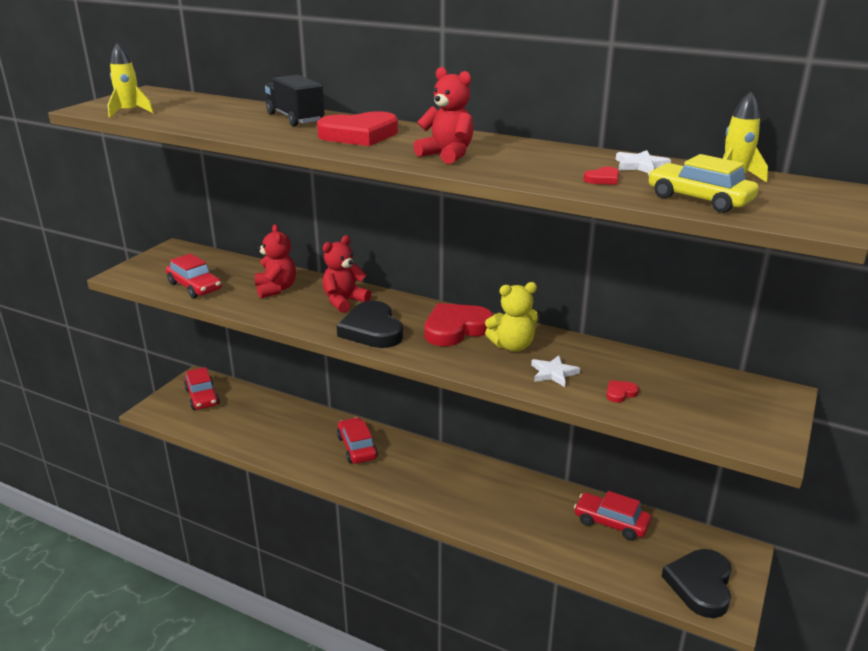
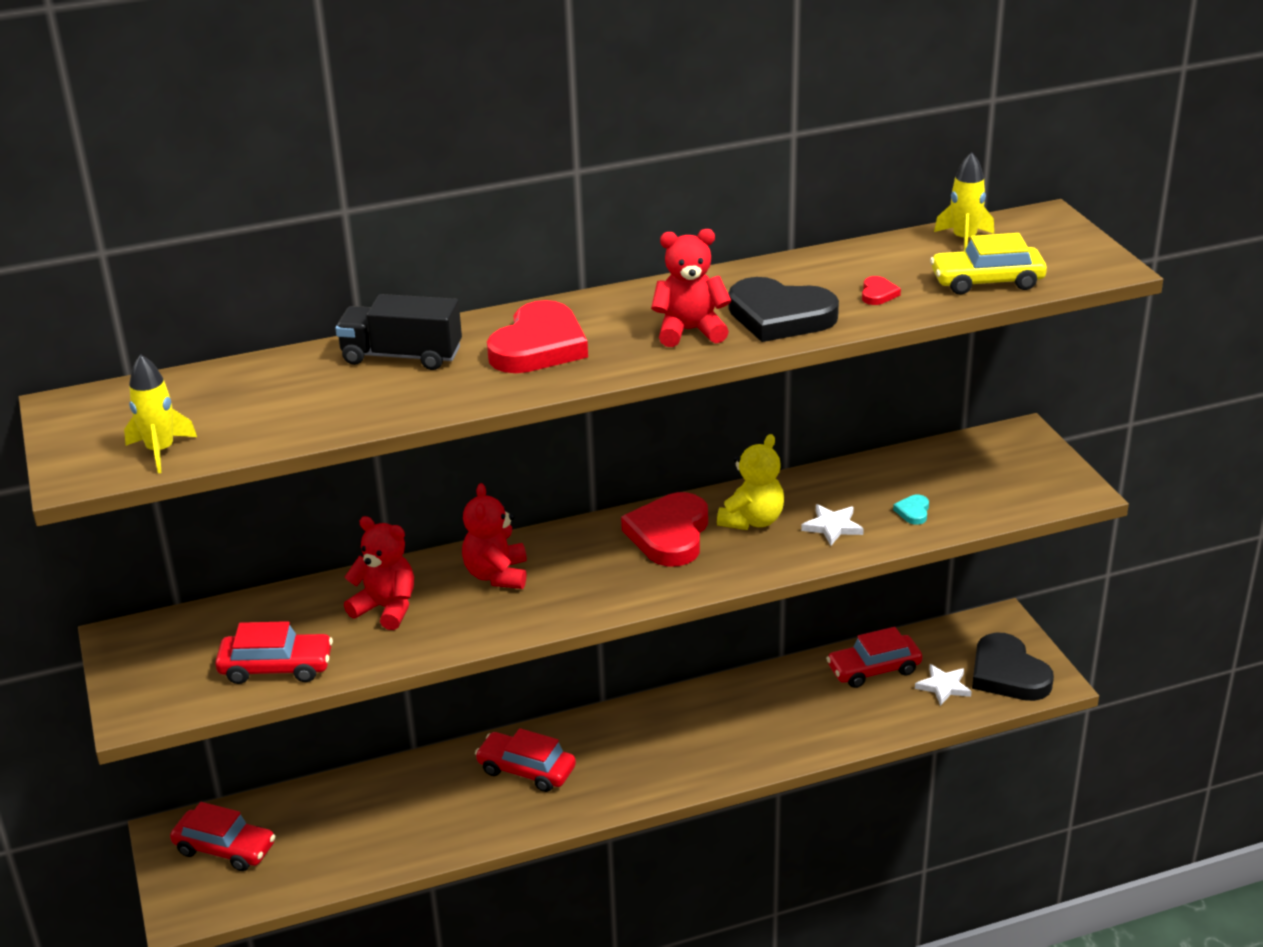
camera: 45 degrees left, 5 degrees up
(372, 330) = (591, 589): black heart -> black heart (780, 316)
(620, 393) = (913, 512): red heart -> turquoise heart
(640, 165) = (871, 260): white star -> white star (943, 686)

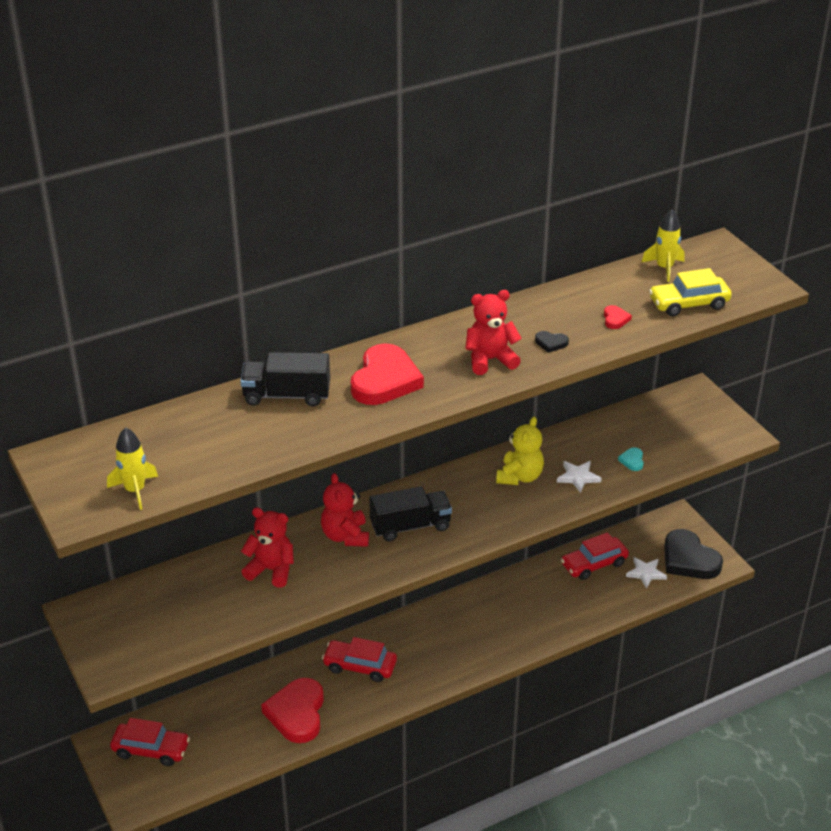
camera: 10 degrees left, 5 degrees up
(276, 667) = (203, 625): red car -> none
(587, 569) = (410, 526): none -> black truck
(669, 535) = (463, 493): red heart -> red heart (297, 713)
(780, 316) = (551, 343): black heart -> black heart, size x0.42

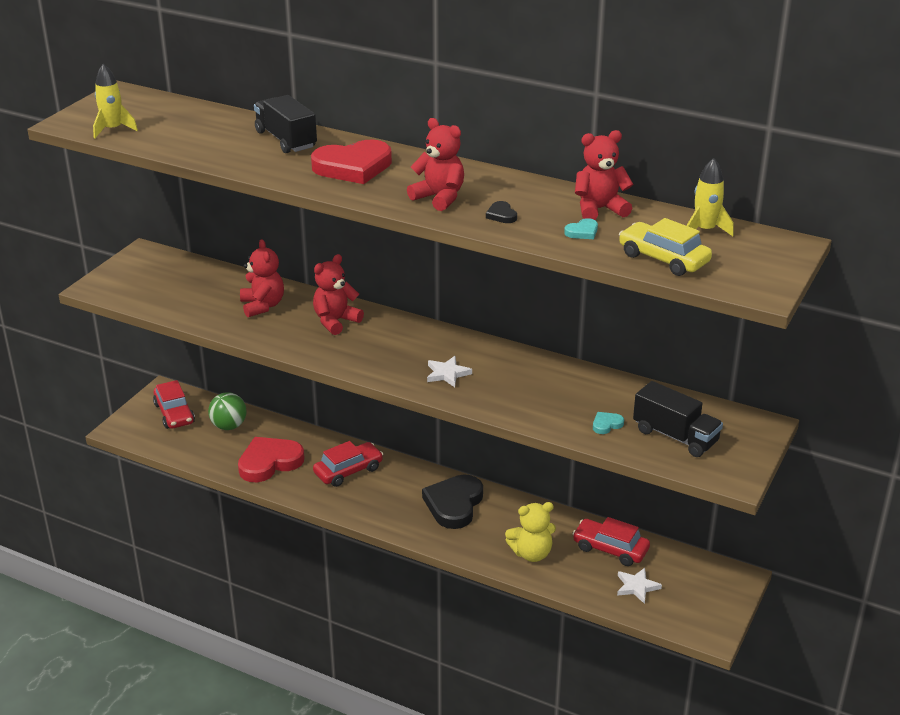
camera: 55 degrees right, 5 degrees down
(213, 718) = (229, 426): none -> green ball
(360, 666) = (348, 471): red car -> red car turned 75 degrees clockwise
(410, 526) = (380, 345): black truck -> black truck (675, 436)
(520, 477) = (507, 373): yellow teddy bear -> yellow teddy bear (531, 553)
(578, 477) = (545, 403): white star -> white star (447, 374)
(587, 296) = (599, 209): none -> red teddy bear
(615, 319) = (582, 232): red heart -> turquoise heart
(689, 559) = (689, 608): black heart -> black heart (454, 504)

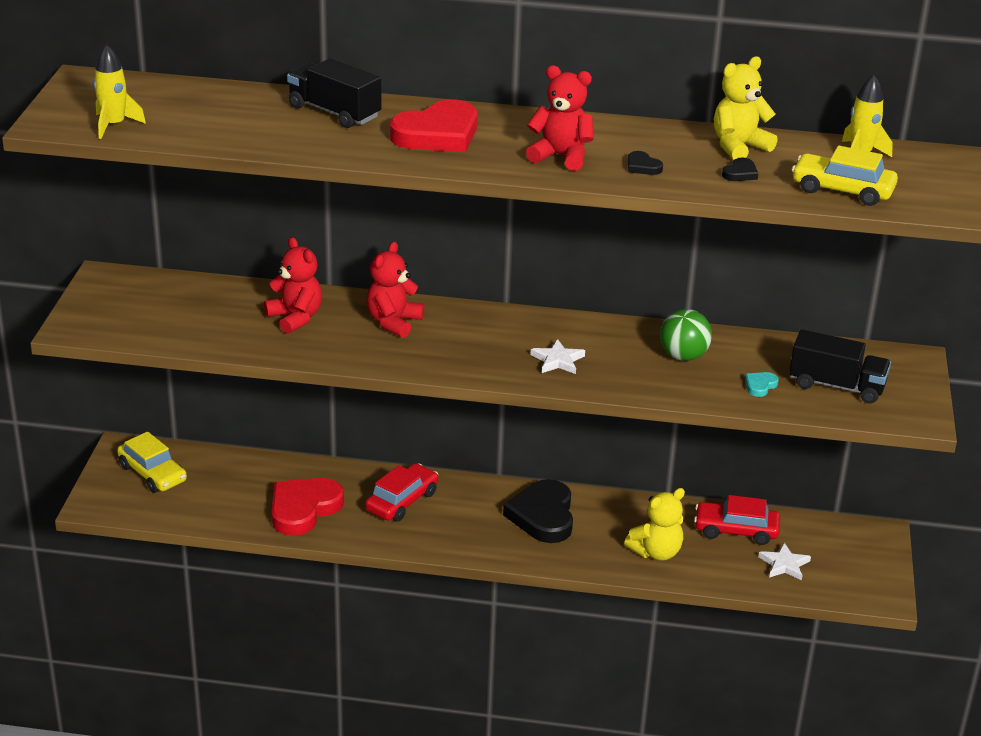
camera: 20 degrees left, 0 degrees up
(174, 413) = (152, 473): red car -> yellow car
(229, 426) = (229, 476): green ball -> green ball (683, 356)
(582, 232) = (740, 173): turquoise heart -> black heart
(599, 209) = (739, 147): red teddy bear -> yellow teddy bear

